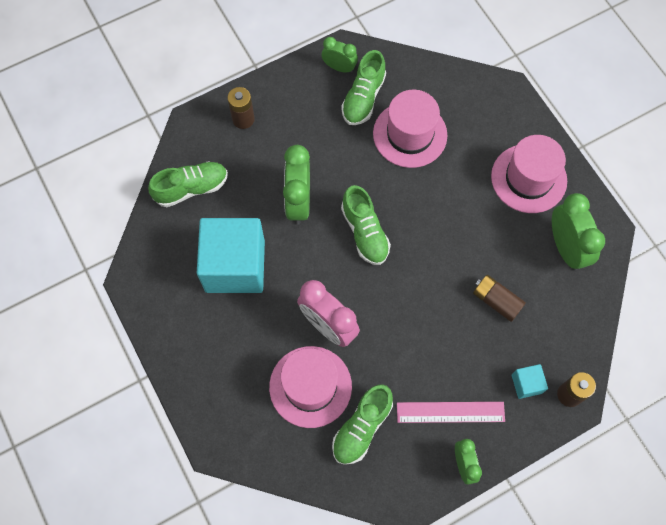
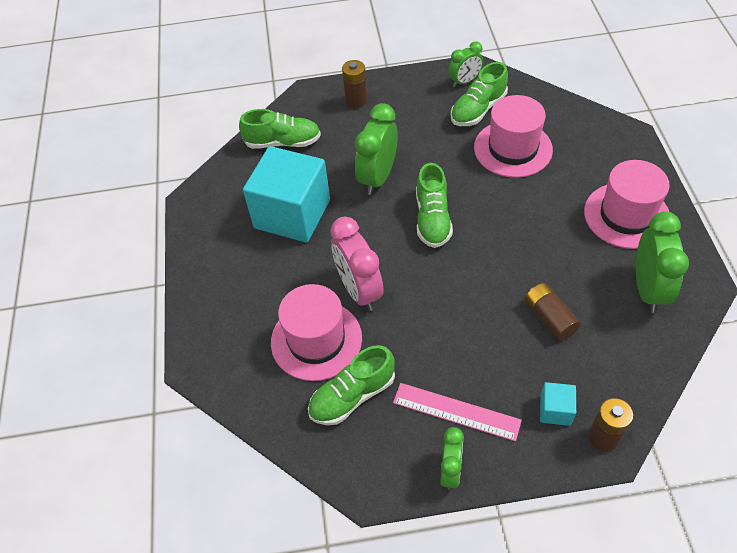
camera: 25 degrees right, 15 degrees down
(339, 67) = (465, 81): green clock -> green clock turned 105 degrees clockwise

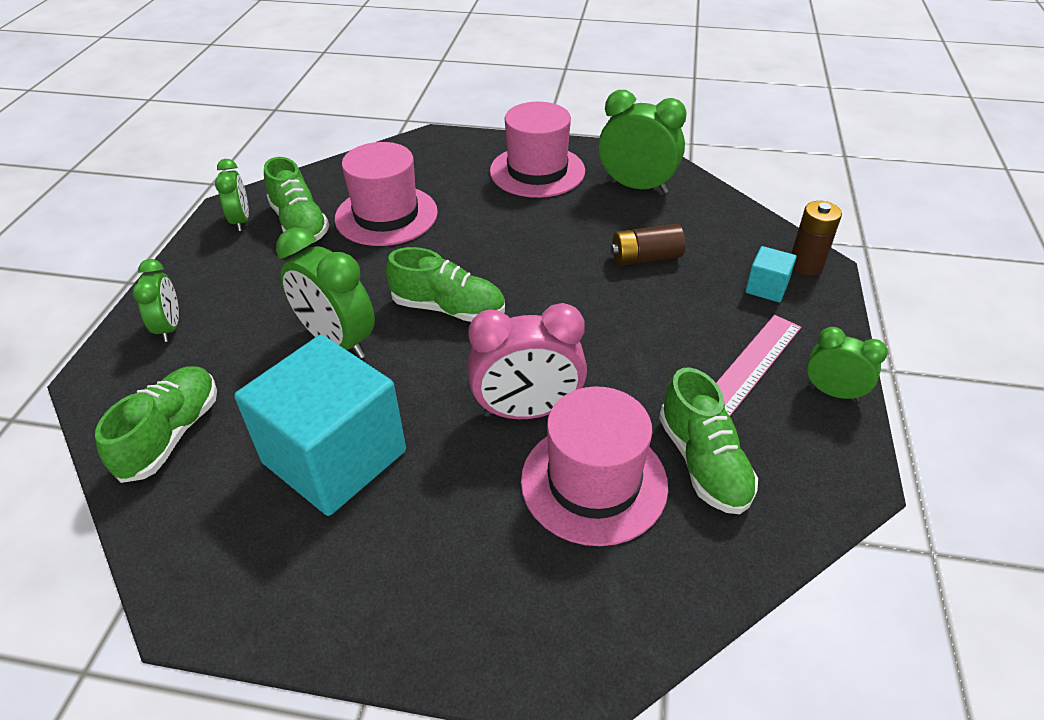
camera: 75 degrees left, 10 degrees down
(356, 101) = (170, 327): brown battery -> green clock

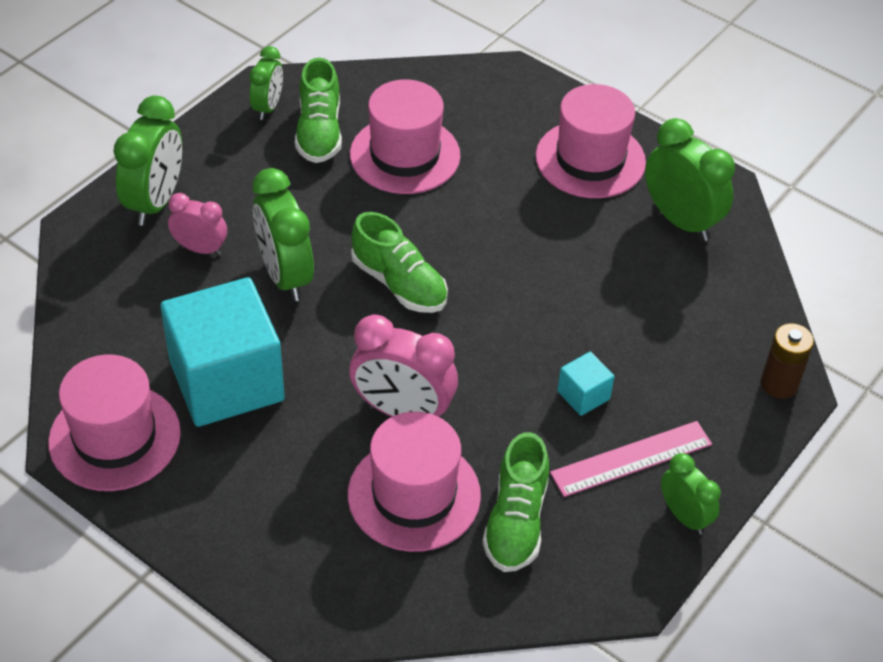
camera: 25 degrees right, 5 degrees up
(170, 327) = (156, 202): green clock -> green clock, size x1.67
(171, 434) = (115, 305): green shoe -> none
(238, 350) = (200, 249): none -> pink clock
(239, 570) = (115, 437): none -> pink hat
(645, 258) = (622, 307): brown battery -> none
(766, 288) = (716, 390): turquoise cube -> turquoise cube (583, 395)

